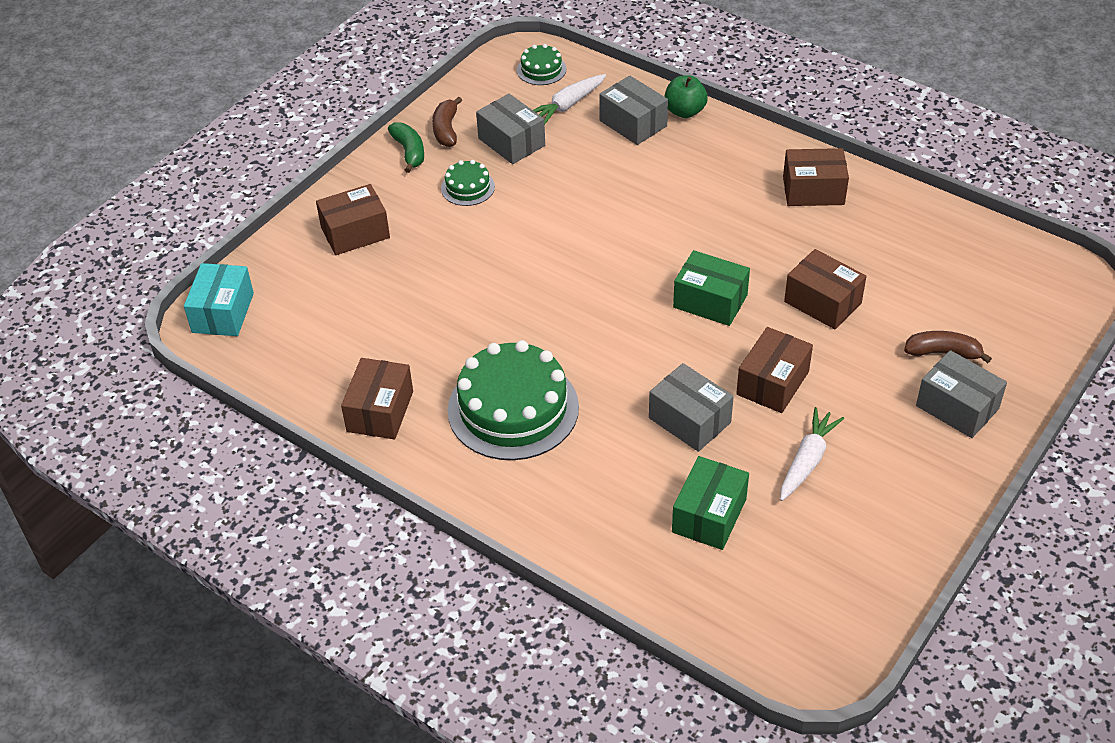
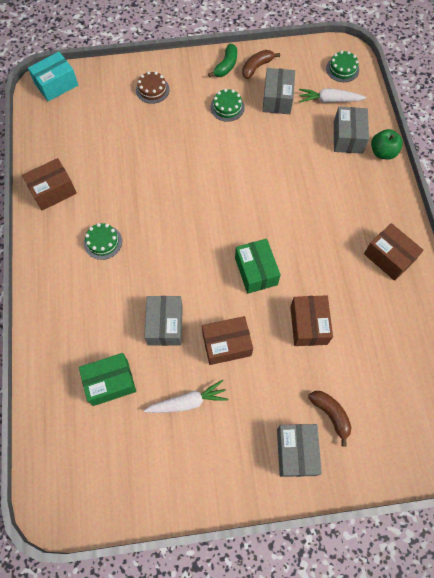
camera: 45 degrees right, 20 degrees up
(355, 233) = (152, 90): brown box -> brown cake
(513, 408) = (103, 242): green cake -> green cake, size x0.47

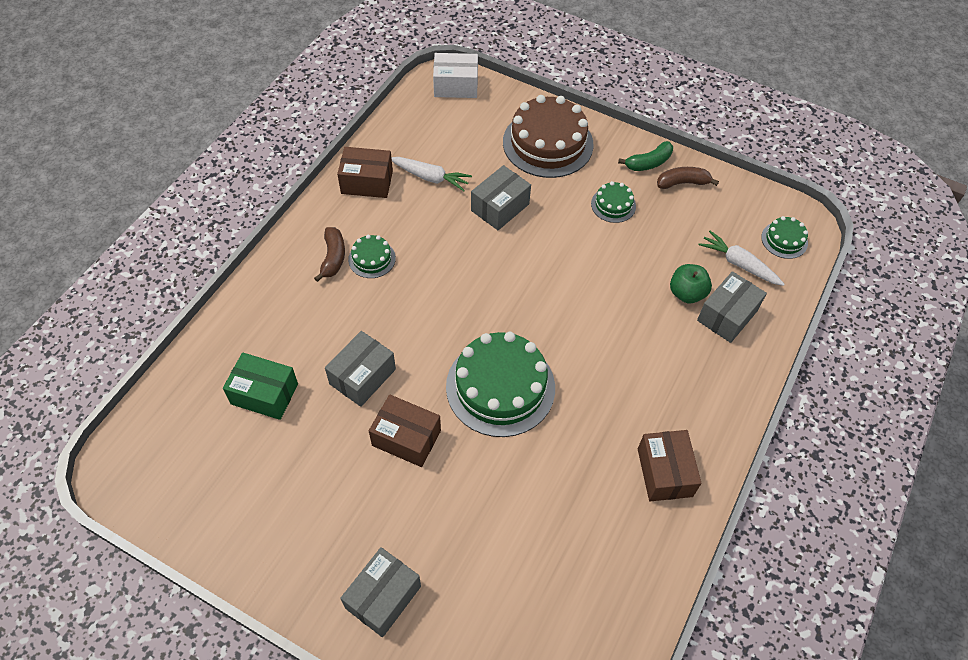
camera: 35 degrees right, 10 degrees down
(56, 84) = (456, 86): turquoise box -> white box
(152, 90) = (548, 143): brown cake -> brown cake, size x2.12
(188, 402) = (319, 465): white carrot -> white carrot (430, 177)
(256, 271) = (500, 387): green box -> green cake
(277, 99) = (678, 228): grey box -> grey box (500, 207)
(308, 325) = (509, 479): brown box -> none
(330, 414) = (452, 588): brown banana -> brown banana (333, 258)
(382, 152) = (756, 356): green apple -> green apple (686, 293)

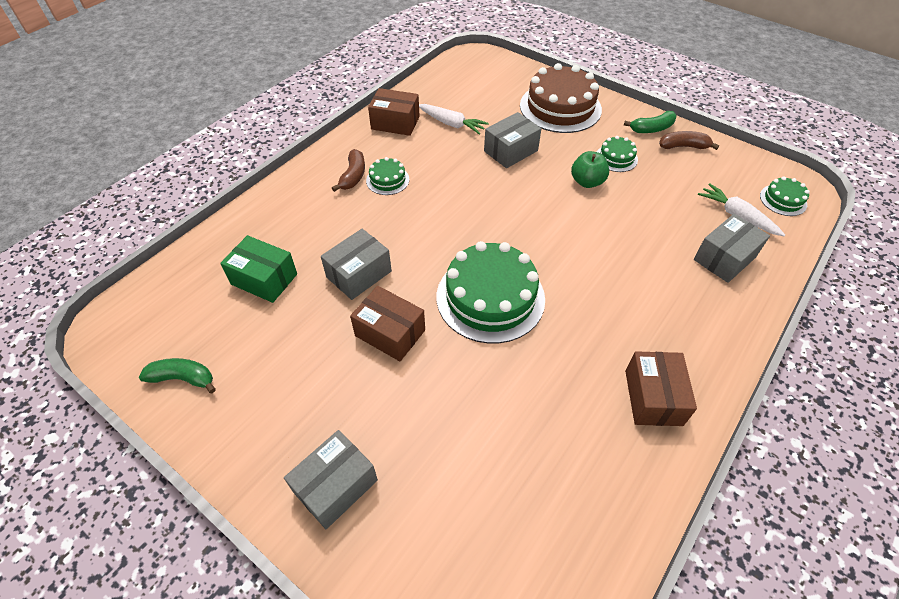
camera: 10 degrees right, 5 degrees down
(209, 512) = (183, 378): none -> green banana
(456, 86) = (485, 61): white box -> none
(686, 293) = (684, 235): green apple -> green apple (587, 182)

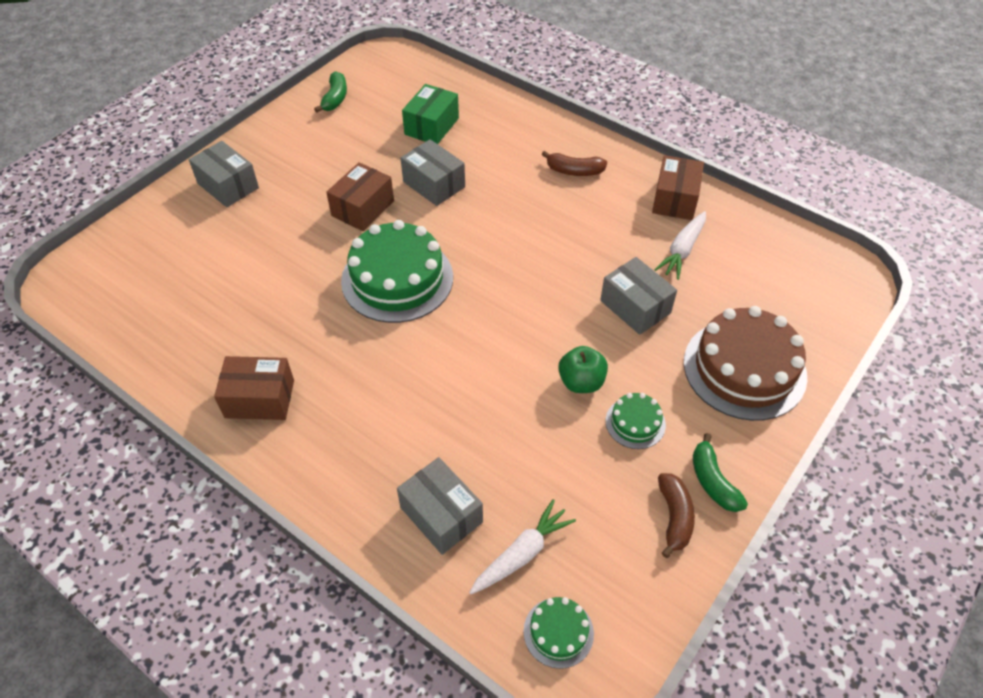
camera: 90 degrees right, 0 degrees up
(387, 180) = (570, 197): green cake -> none

